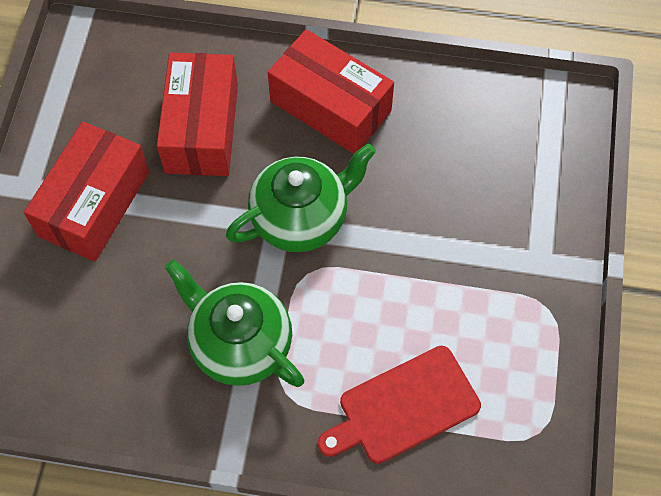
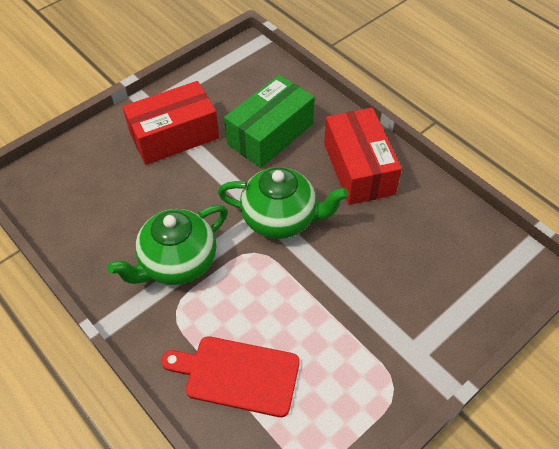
camera: 40 degrees right, 10 degrees down
(202, 128) = (270, 134): red box -> green box
(239, 343) = (177, 263): green teapot -> green teapot turned 120 degrees counterclockwise

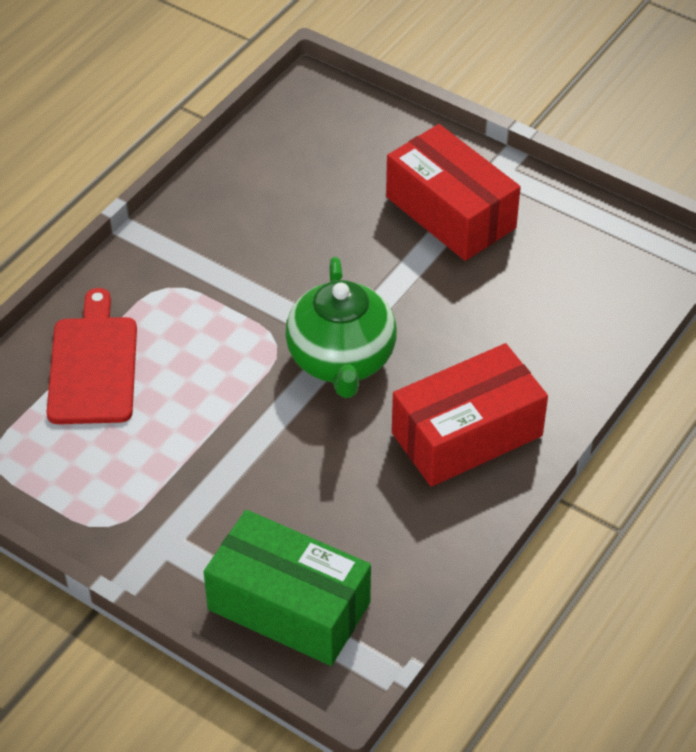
camera: 75 degrees right, 5 degrees down
(177, 263) = (236, 270): green teapot -> none
(270, 134) = (496, 317): green box -> green box (289, 606)

